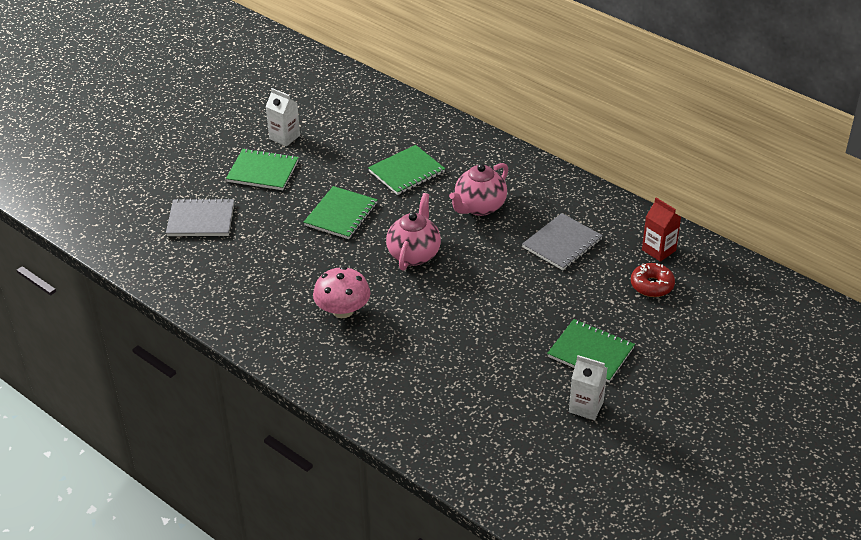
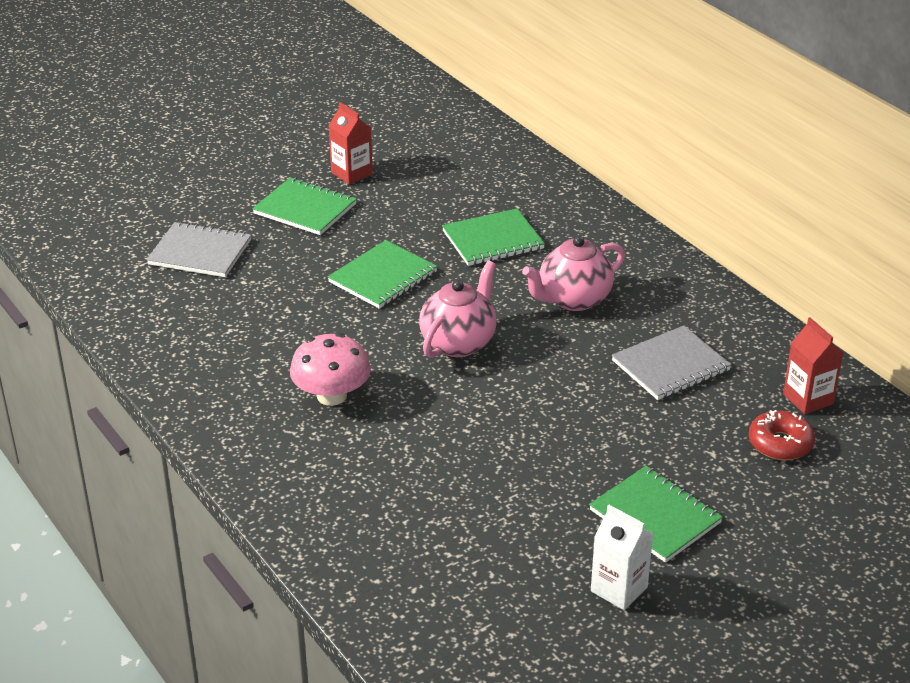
camera: 15 degrees right, 5 degrees down
(284, 137) = (351, 173): white carton -> red carton

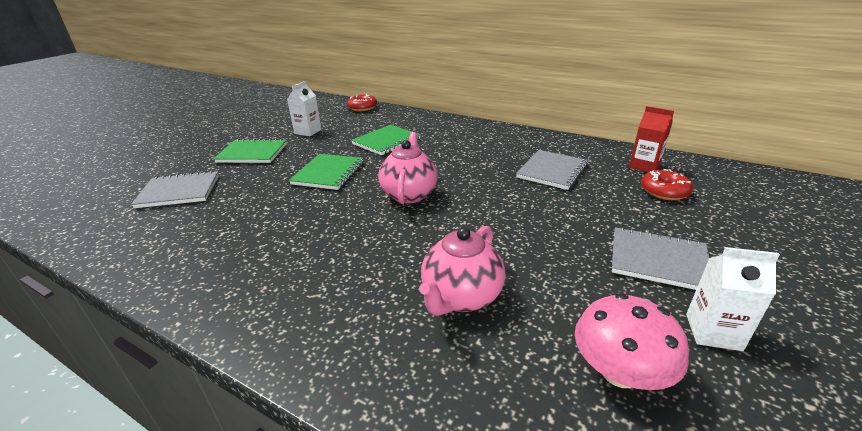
camera: 25 degrees left, 5 degrees down
(331, 396) = (336, 254): pink mushroom -> pink mushroom (620, 372)
(351, 173) = (275, 132): red carton -> none
(396, 185) = (308, 132): none -> white carton
(506, 150) = (362, 108): none -> red donut
(573, 299) = (460, 155): pink teapot -> pink teapot (461, 297)
(655, 516) = (658, 260): green notebook -> grey notebook

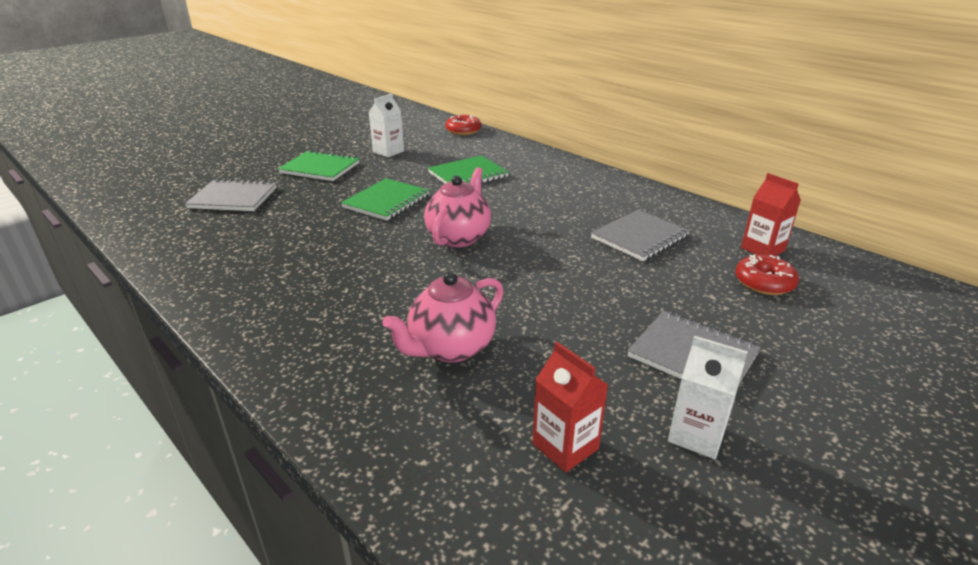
camera: 15 degrees right, 0 degrees up
(620, 372) = (565, 446): pink mushroom -> red carton

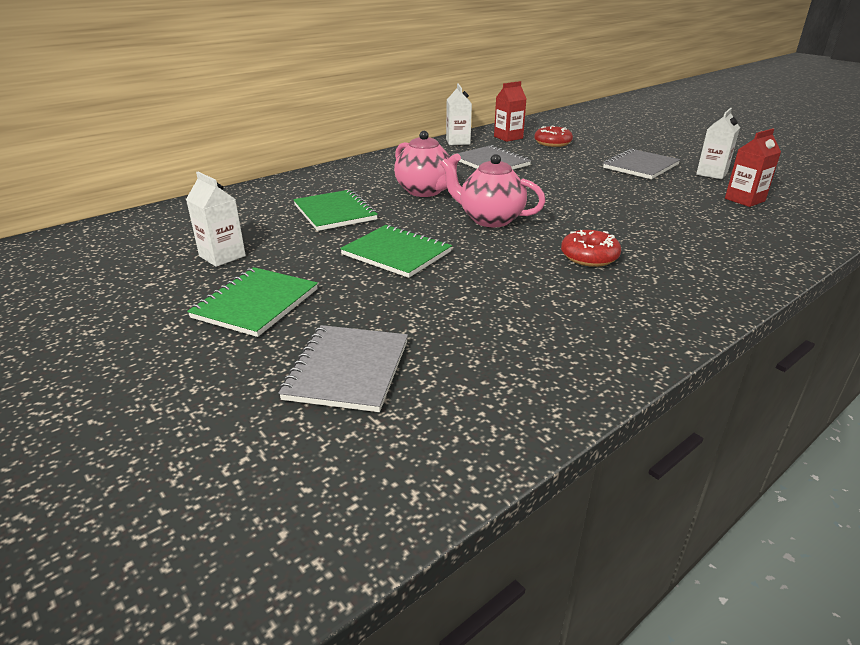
camera: 85 degrees left, 0 degrees up
(450, 348) = (669, 225): pink teapot -> pink teapot (425, 191)
(463, 131) = (178, 211): red donut -> red donut (589, 257)
(712, 217) = (458, 142): none -> white carton

